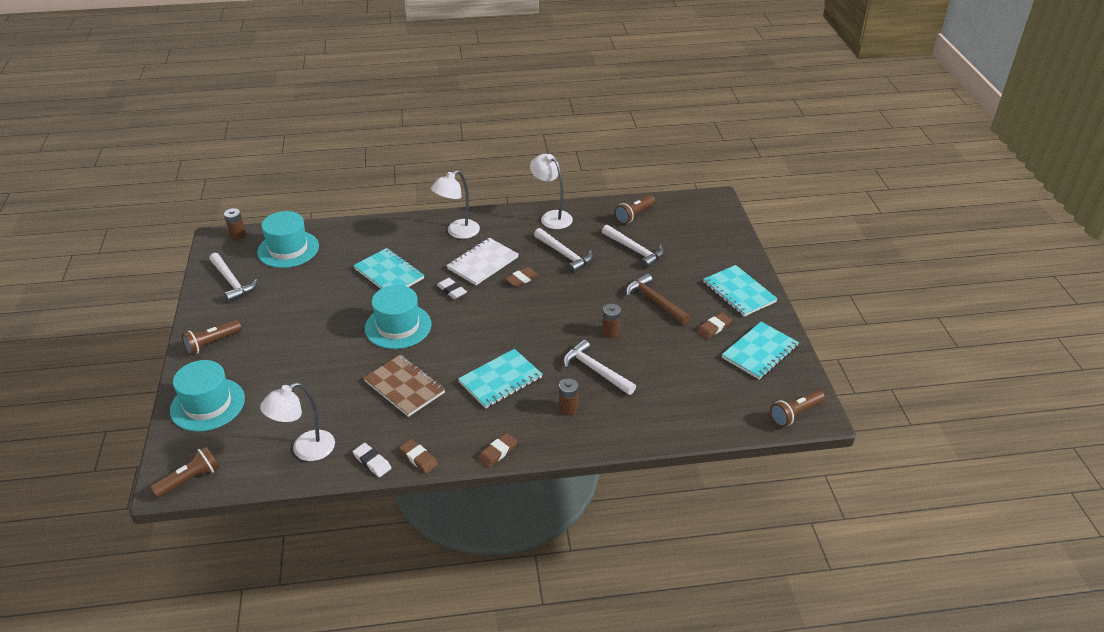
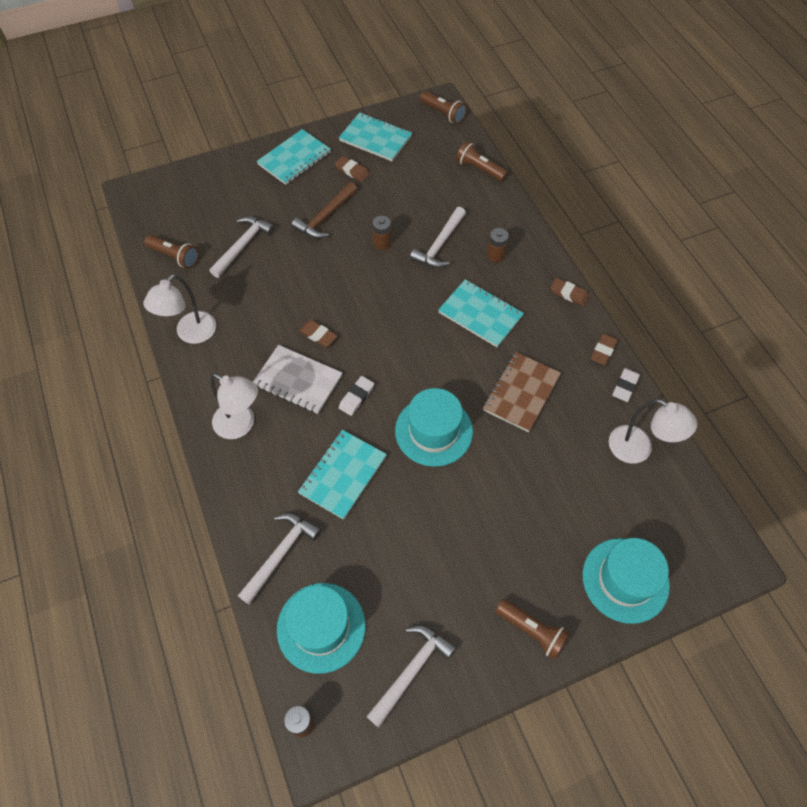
camera: 105 degrees left, 20 degrees up
(190, 479) = (723, 541): brown flashlight -> brown flashlight (479, 169)
(565, 255) = (264, 305): white hammer -> white hammer (281, 554)

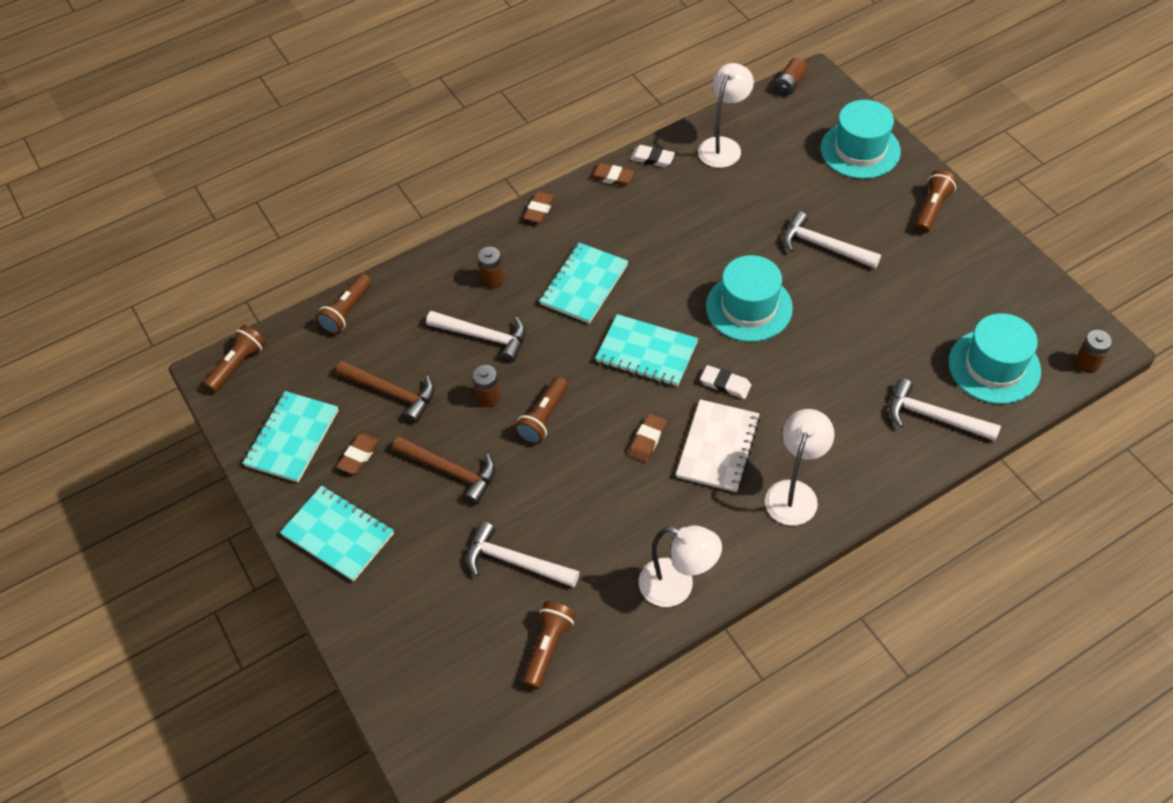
camera: 95 degrees left, 5 degrees down
(343, 475) = (826, 379): turquoise notebook -> turquoise notebook (647, 352)
(355, 273) = (544, 418): none -> brown flashlight
(400, 190) = (392, 393): none -> brown hammer
(411, 670) = (1004, 290): white hammer -> white hammer (823, 246)
(521, 393) = (681, 239): brown notebook -> none
(730, 533) = (790, 84): none -> brown battery

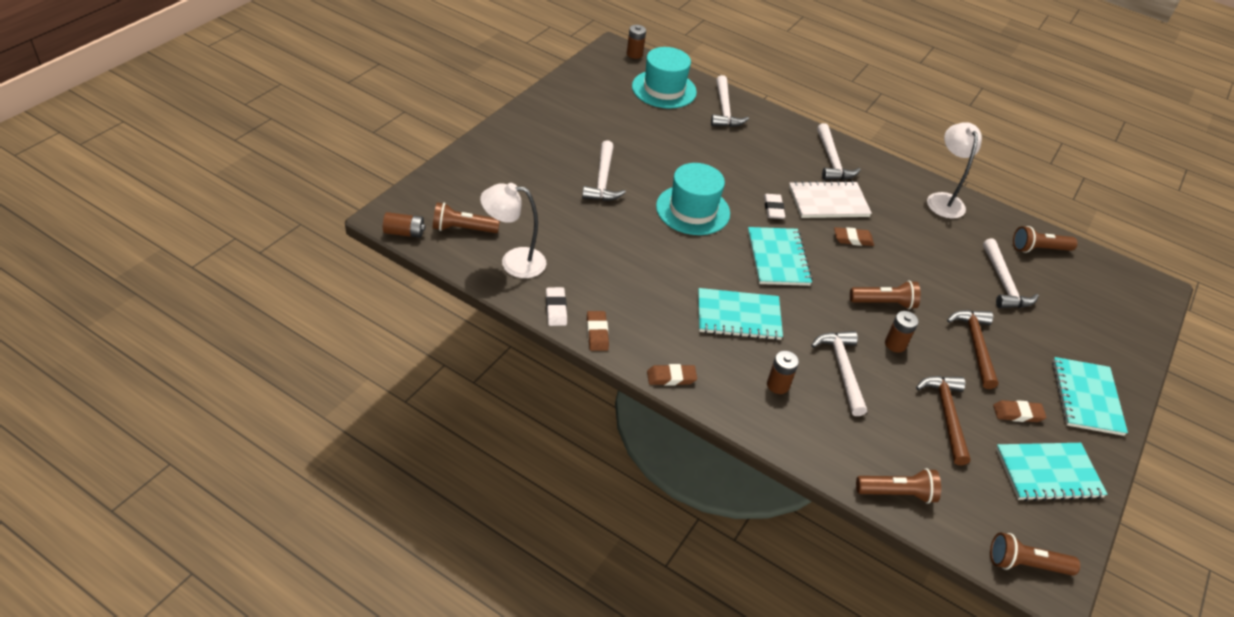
camera: 125 degrees left, 10 degrees down
(794, 493) = (832, 161): white lamp -> white hammer
(860, 150) = (477, 175): turquoise hat -> none
(932, 209) = (528, 130): brown flashlight -> brown flashlight (463, 229)

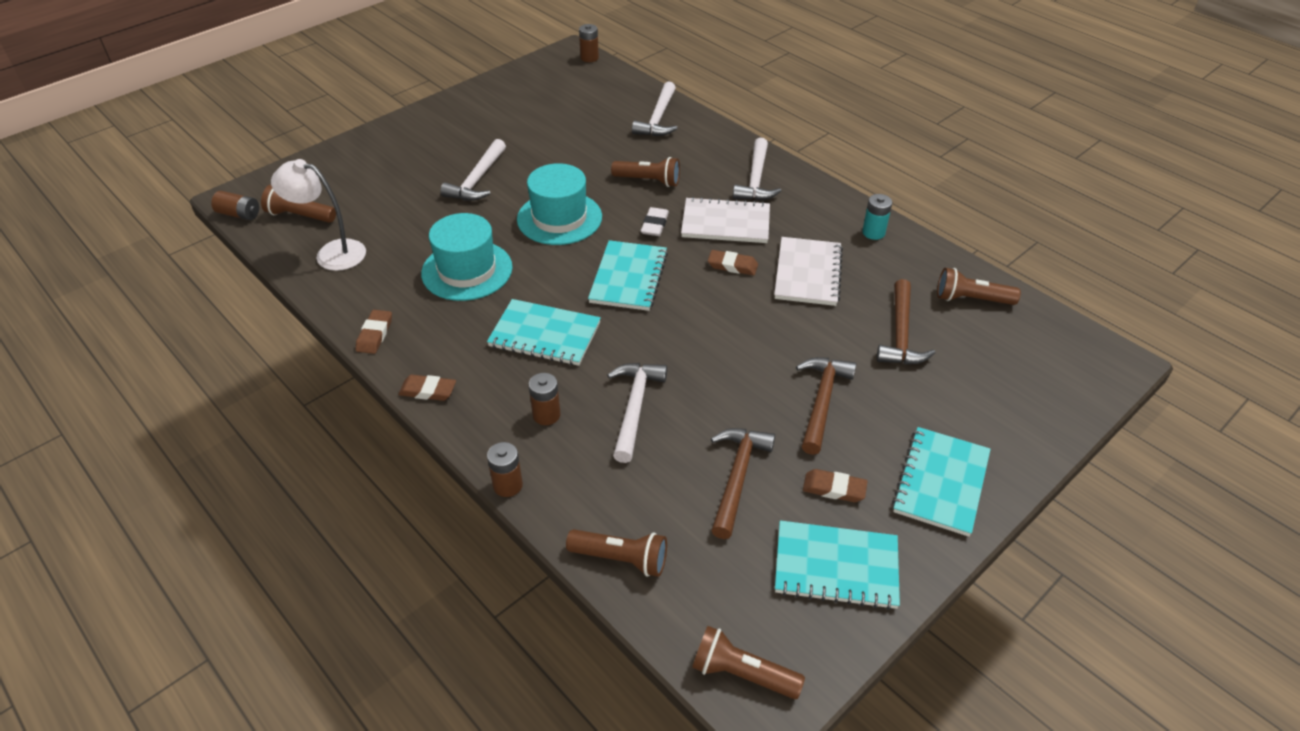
camera: 20 degrees right, 0 degrees up
(556, 309) = (346, 305): white eraser -> none
(664, 89) = (601, 94): turquoise hat -> turquoise hat (467, 270)
(884, 303) = (730, 340): brown flashlight -> brown flashlight (648, 181)
(895, 344) = (718, 387): brown battery -> brown battery (507, 485)
(912, 240) = (807, 273): none -> white notebook
(943, 200) = (873, 232): white lamp -> turquoise battery
(1003, 283) = (901, 334): white hammer -> brown hammer

